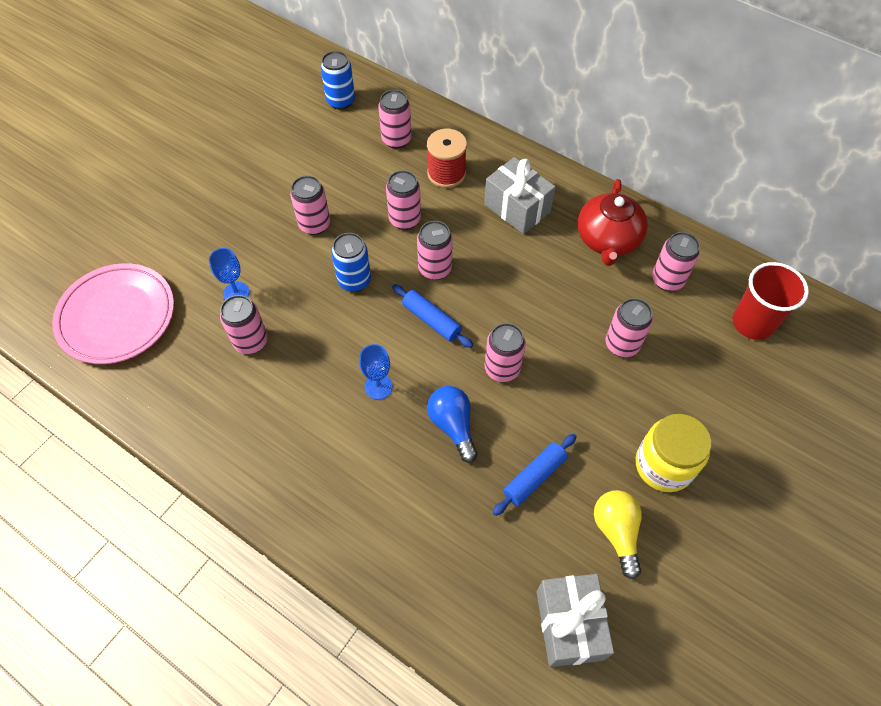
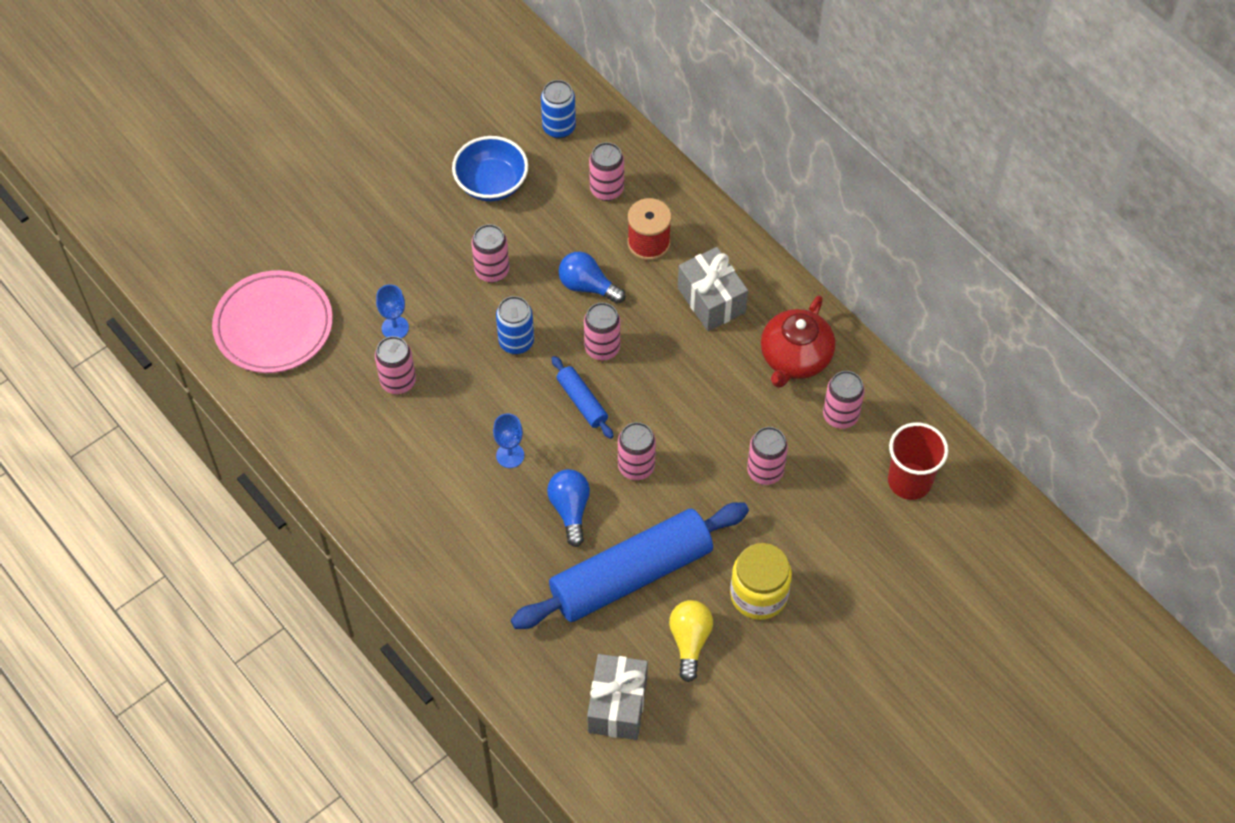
camera: 15 degrees right, 0 degrees up
(294, 154) = (491, 183): none -> blue bowl
(405, 219) = (587, 286): pink can -> blue light bulb
(534, 477) = (631, 575): blue rolling pin -> blue rolling pin, size x2.31

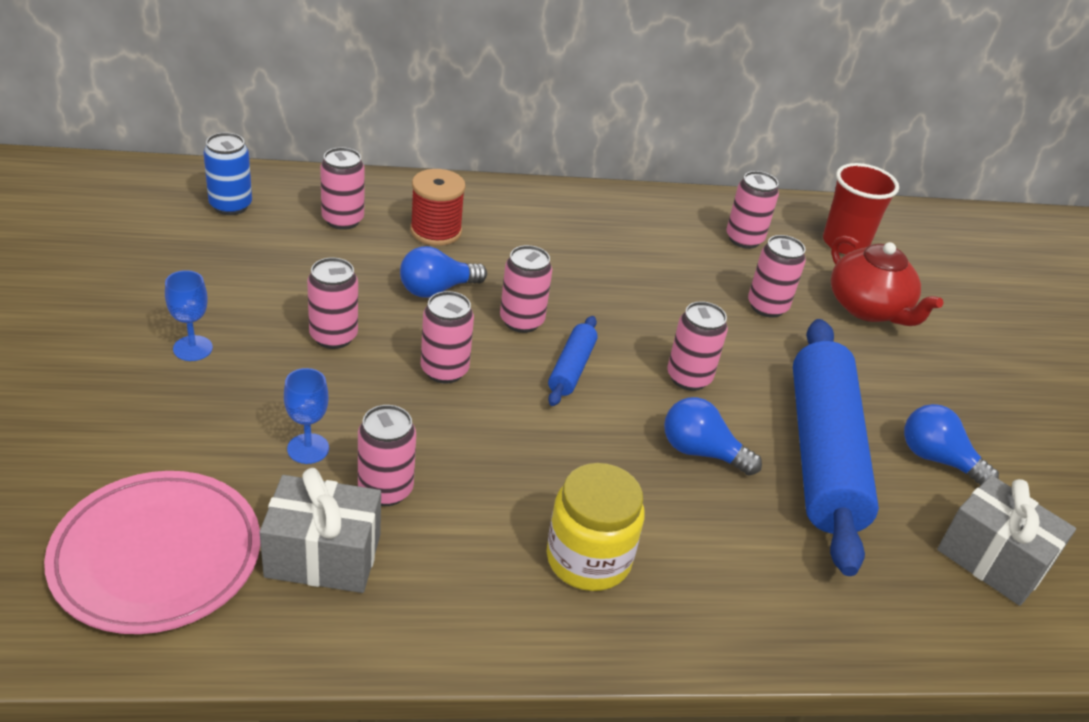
camera: 60 degrees left, 20 degrees down
(491, 183) = (227, 277): blue bowl -> none
(510, 455) = (586, 457): blue goblet -> blue goblet (193, 348)
(516, 342) = (444, 370): blue can -> pink can
(582, 401) = (571, 368): blue rolling pin -> blue rolling pin turned 75 degrees counterclockwise
(689, 641) = (937, 459): yellow light bulb -> blue light bulb
(711, 300) = (544, 234): grey gift -> grey gift (323, 556)
(758, 594) = (908, 385): yellow jar -> yellow jar (588, 559)
(795, 358) = (658, 228): red teapot -> red teapot (868, 308)

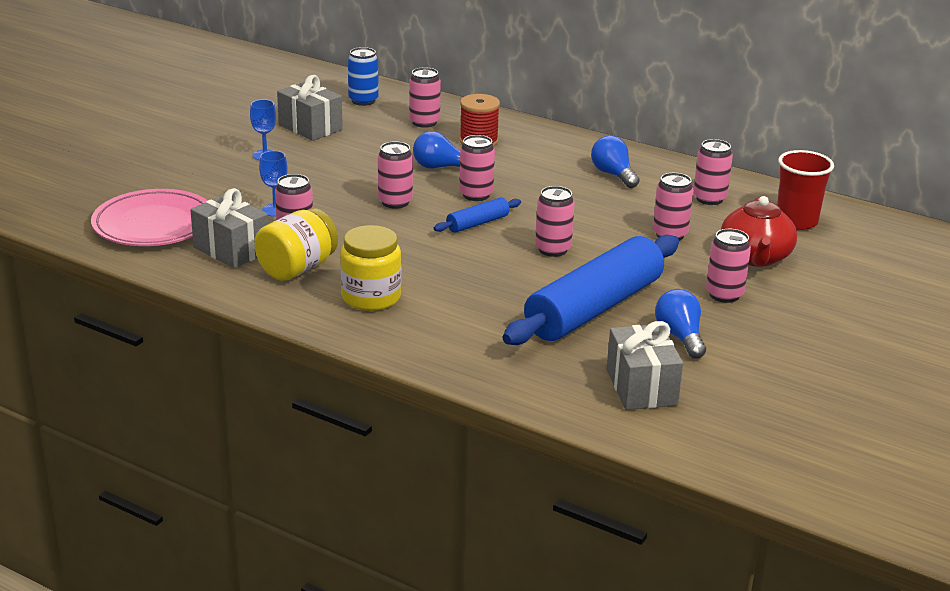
camera: 40 degrees right, 10 degrees down
(206, 275) = (310, 127): none -> grey gift
(333, 336) = (349, 171): pink can -> pink can (724, 295)
(446, 550) = (297, 268): none -> yellow jar
(701, 452) = (509, 281): blue light bulb -> blue light bulb (613, 175)

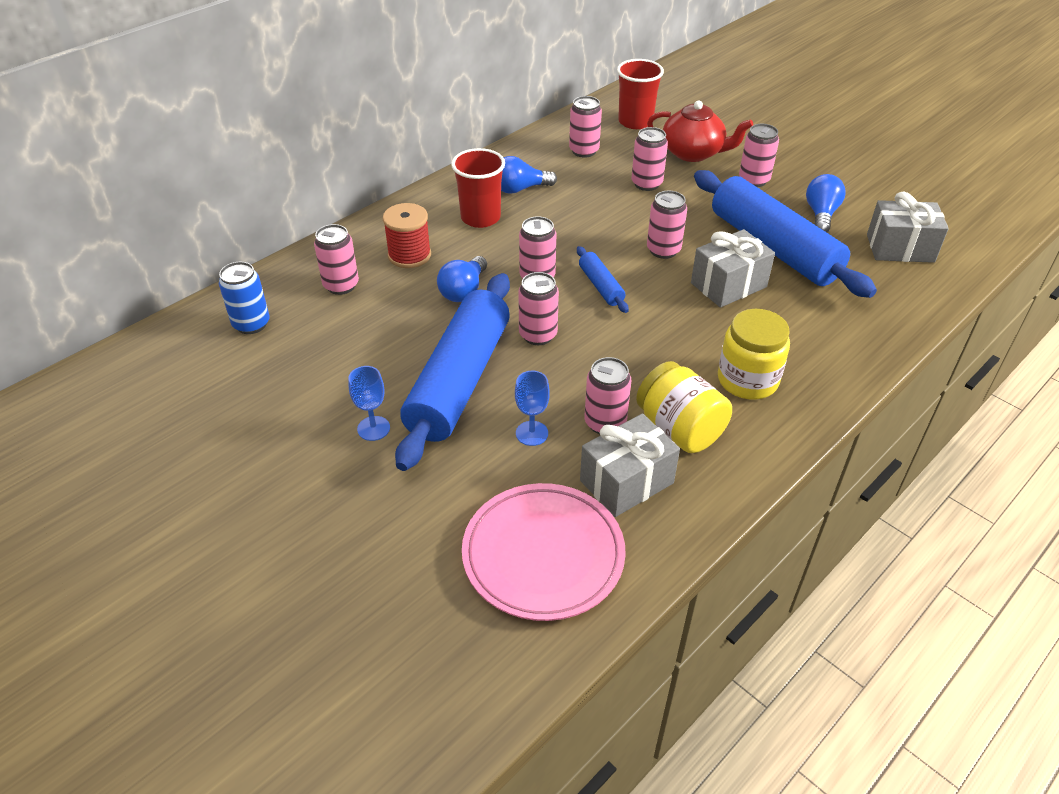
camera: 75 degrees left, 15 degrees up
(310, 127) = (308, 379): grey gift -> grey gift (728, 285)
(326, 178) = (459, 380): none -> blue rolling pin
(553, 162) = (480, 218): none -> red cup
(680, 337) = (821, 214): blue light bulb -> blue light bulb turned 105 degrees clockwise

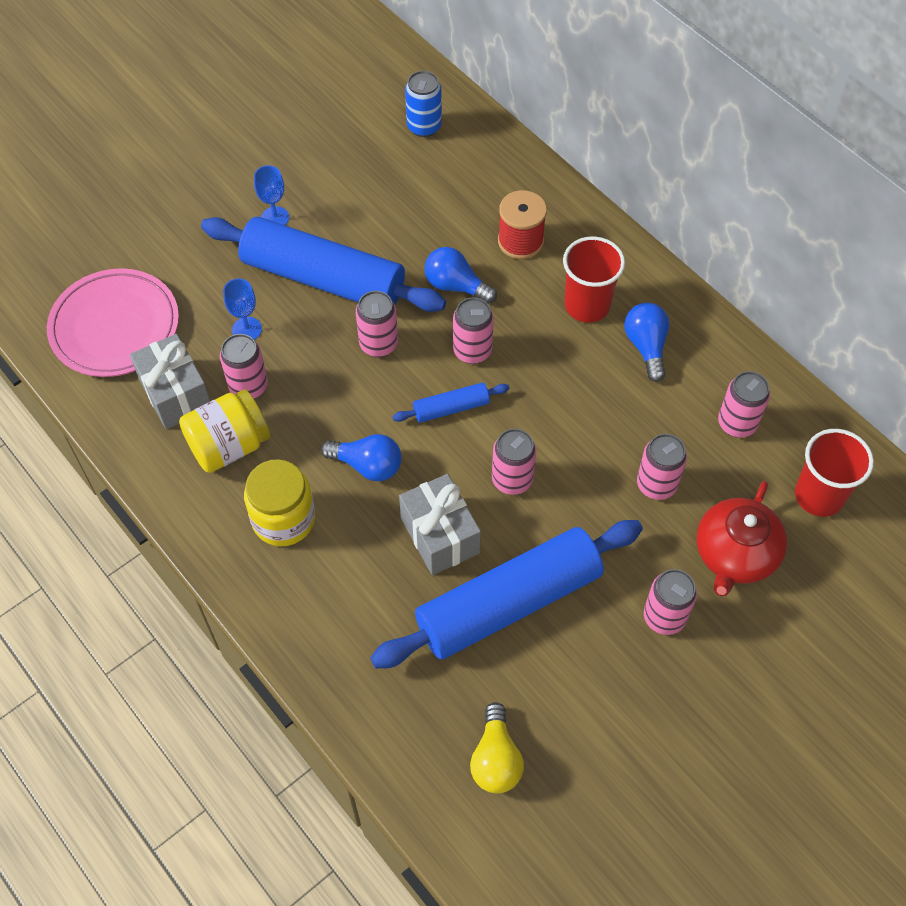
camera: 95 degrees right, 15 degrees up
(341, 285) = (475, 188): pink can -> none
(821, 214) = (578, 681): blue light bulb -> blue light bulb (367, 465)
(900, 248) = (495, 759): grey gift -> yellow light bulb

